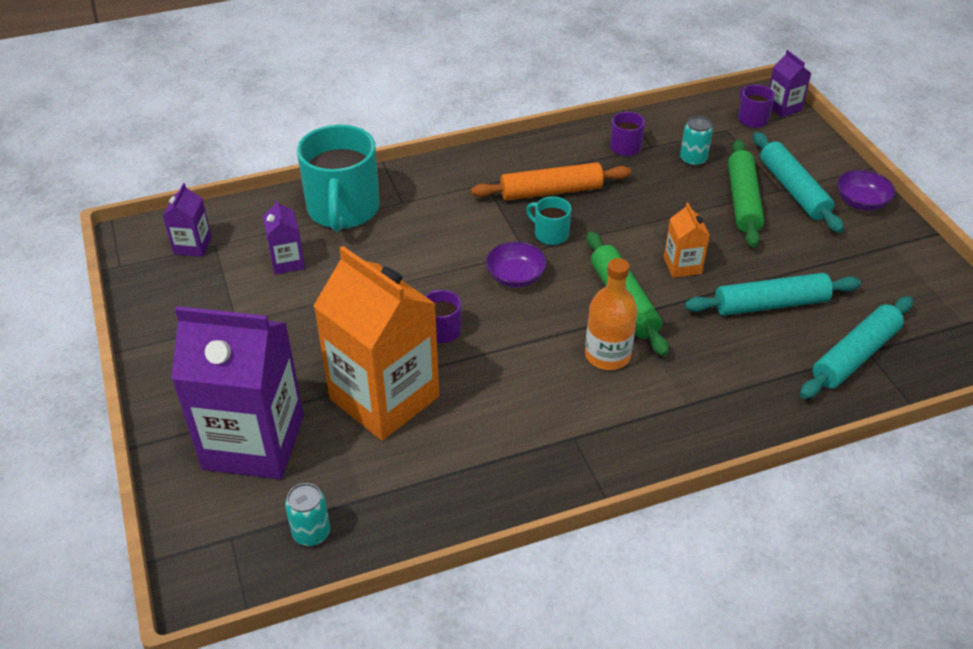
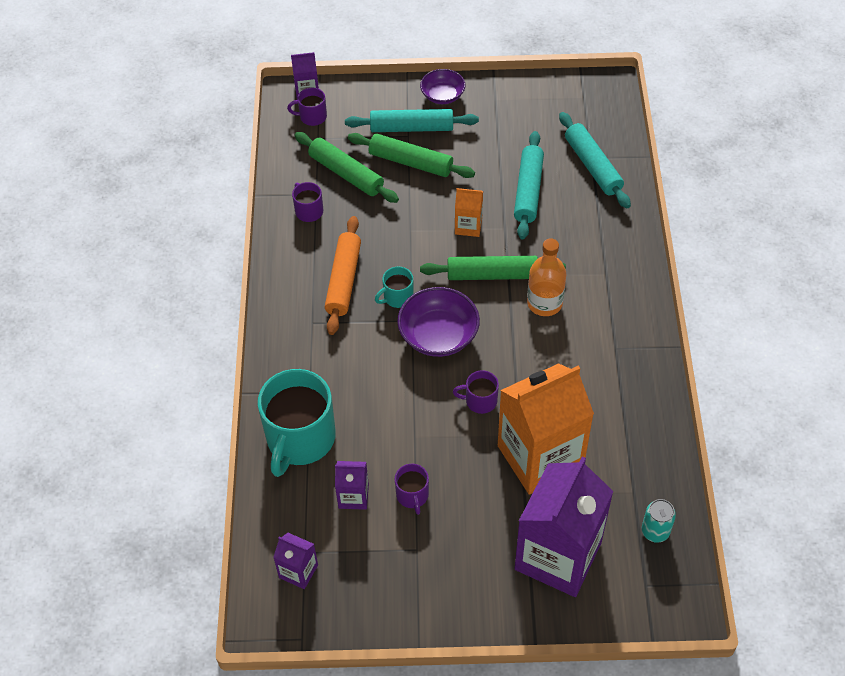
camera: 70 degrees left, 10 degrees up
(301, 304) = (412, 495): none -> purple mug
(343, 210) = (300, 439): turquoise mug -> turquoise mug turned 90 degrees clockwise
(515, 276) = (438, 335): purple bowl -> purple bowl, size x1.58
(693, 159) = (346, 173): turquoise can -> green rolling pin

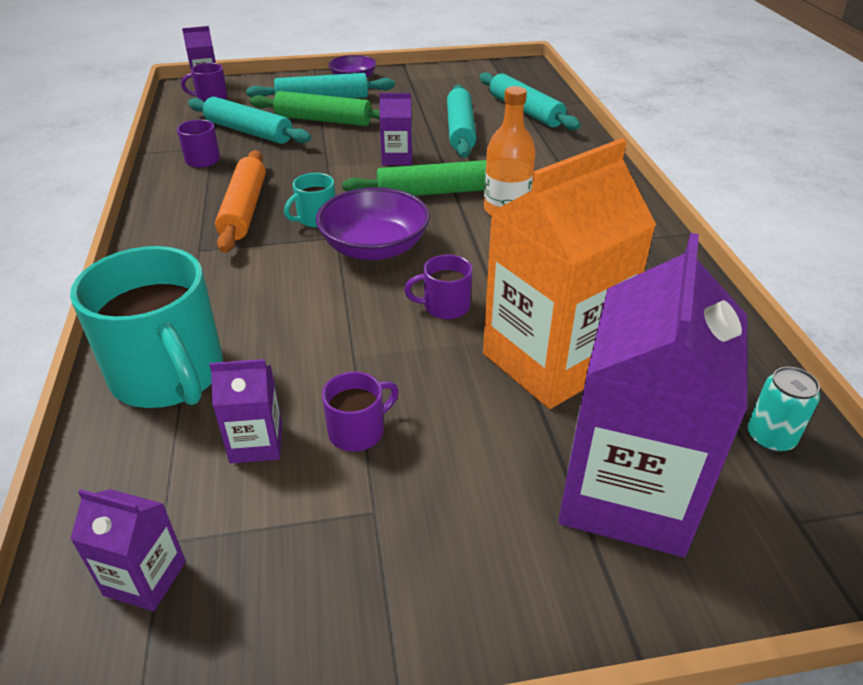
camera: 10 degrees left, 15 degrees down
(300, 439) = (169, 375): turquoise mug -> turquoise mug turned 45 degrees counterclockwise
(346, 173) = (249, 131): green rolling pin -> turquoise rolling pin
(412, 495) = (358, 431): purple mug -> purple mug turned 105 degrees counterclockwise
(468, 226) = (397, 158): orange carton -> purple carton

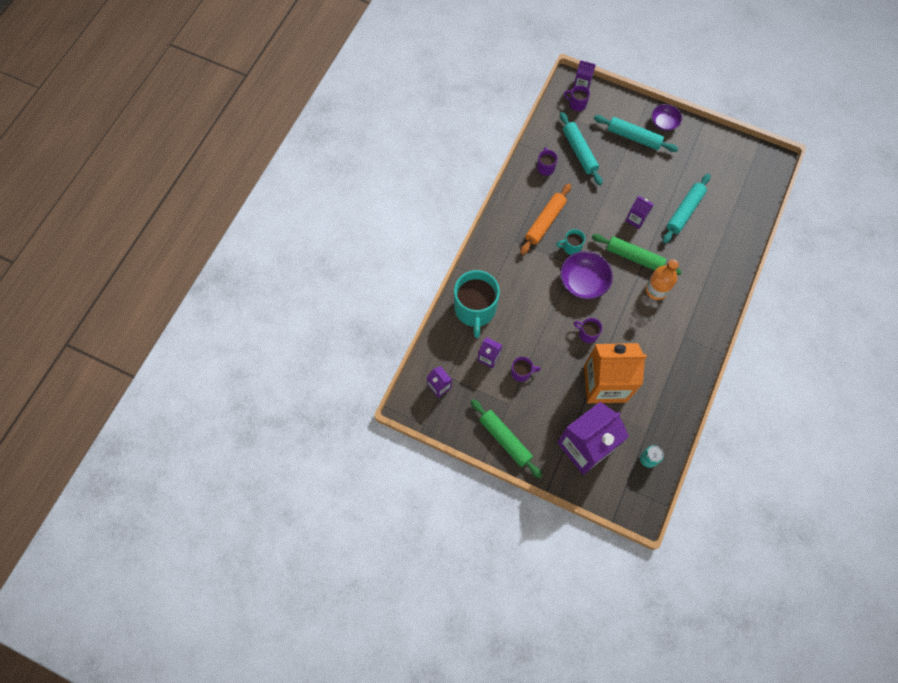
camera: 35 degrees right, 30 degrees up
(323, 120) = (622, 161): green rolling pin -> green rolling pin (505, 439)
(525, 111) = (734, 212): turquoise rolling pin -> none

